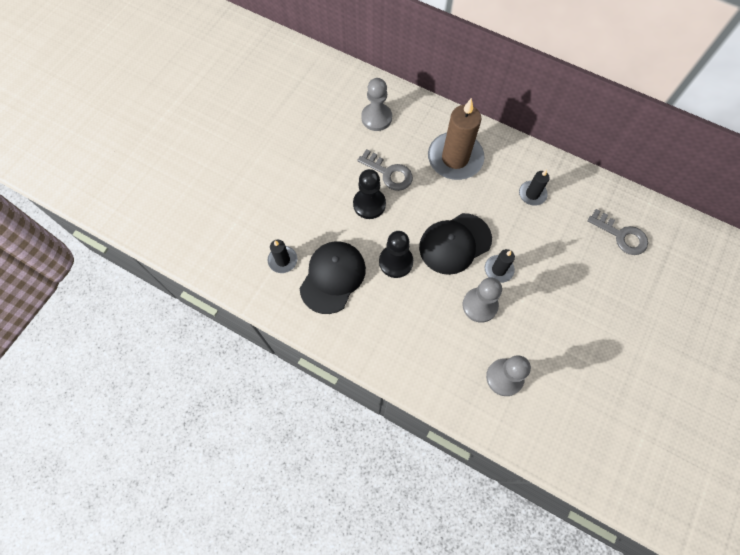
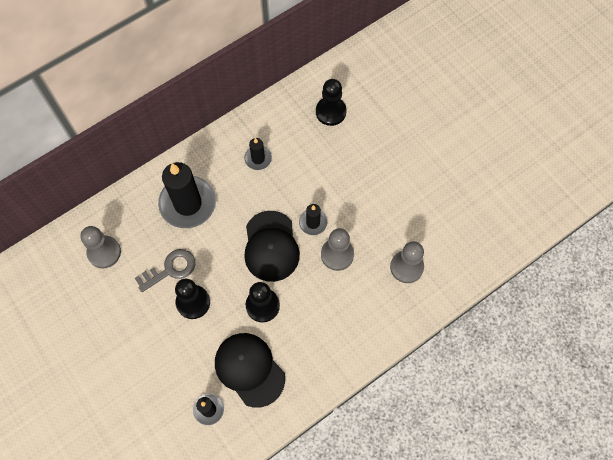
camera: 65 degrees left, 0 degrees up
(455, 158) = (188, 203): brown candle -> black candle
(621, 235) = (330, 112): grey key -> black pawn

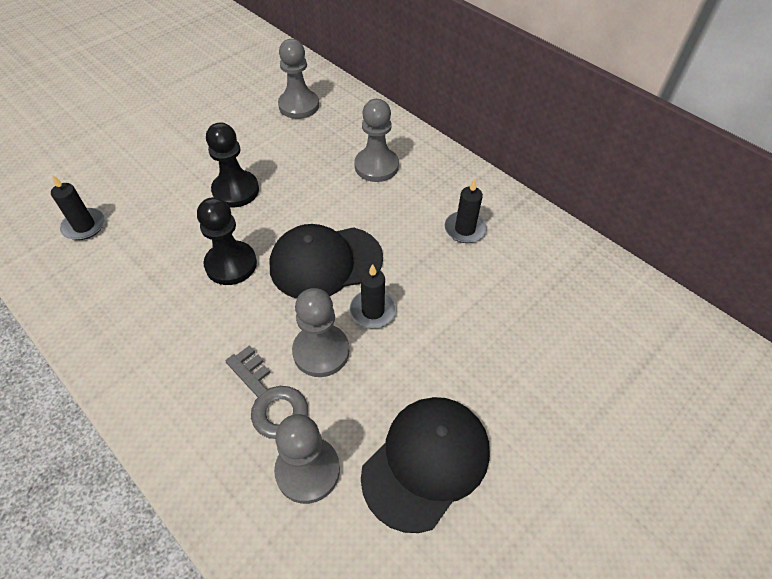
camera: 80 degrees right, 15 degrees down
(170, 269) = (281, 163): grey key -> grey key (269, 399)
(188, 203) = (376, 166): black candle -> grey pawn
(249, 369) = (134, 262): black cap -> black cap (426, 462)
(330, 112) = (581, 312): black pawn -> none

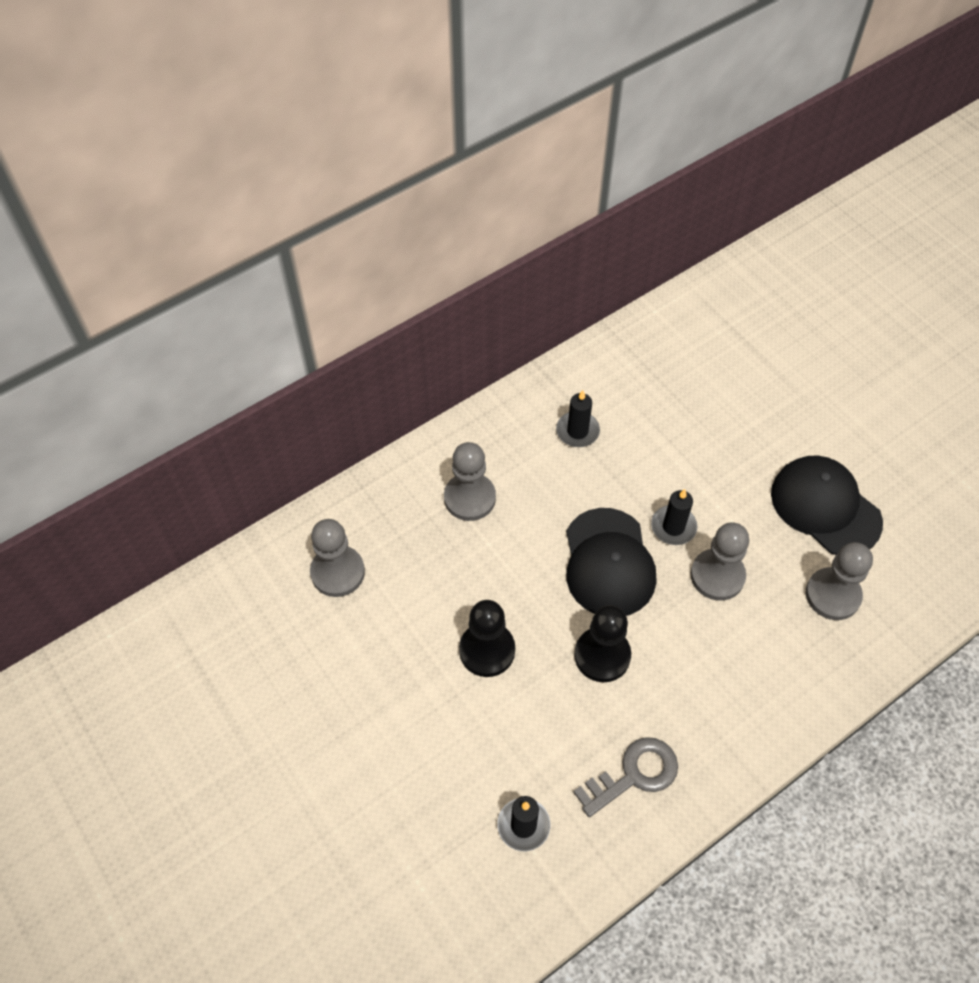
camera: 80 degrees left, 5 degrees up
(269, 399) = (766, 622): grey key -> grey key (634, 774)

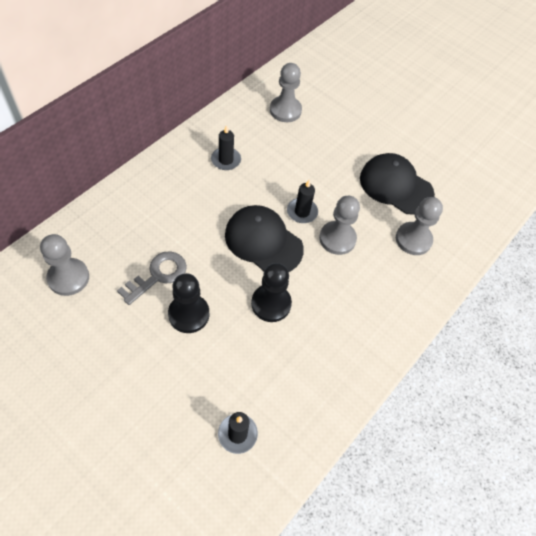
camera: 20 degrees left, 0 degrees up
(470, 498) = (158, 213): grey pawn -> grey pawn (285, 110)
(608, 563) = (263, 241): black cap -> black cap turned 150 degrees clockwise
(634, 774) = (309, 381): grey key -> grey key (158, 275)

